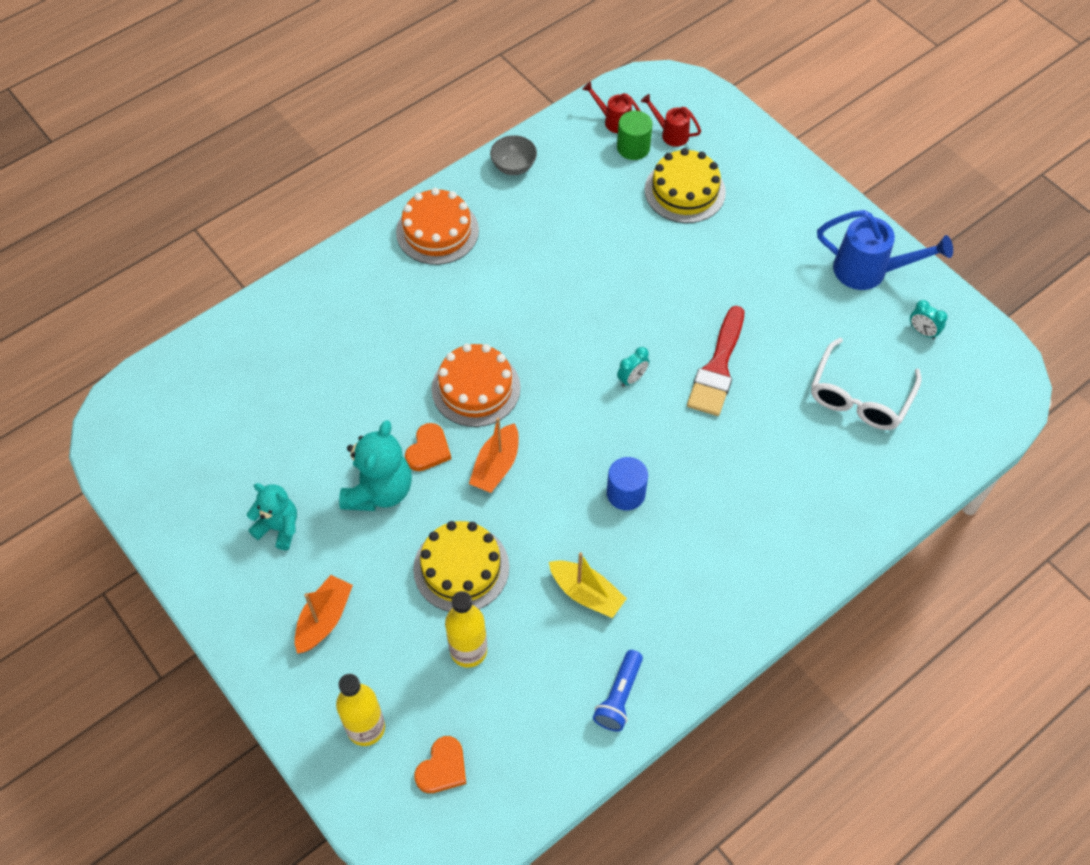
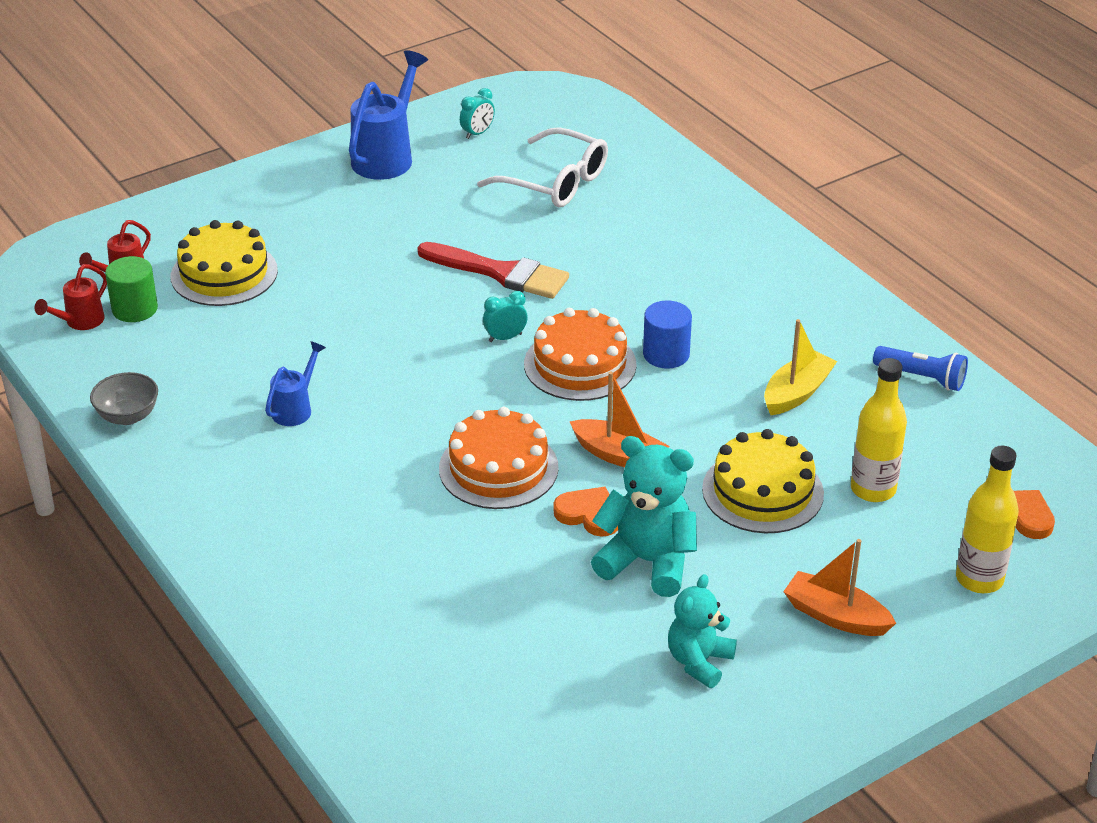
camera: 85 degrees left, 20 degrees down
(437, 231) = (222, 494): orange cake -> orange cake (580, 364)
(531, 258) = (296, 408): none -> blue watering can
(632, 379) = (505, 338): turquoise clock -> turquoise clock turned 75 degrees counterclockwise

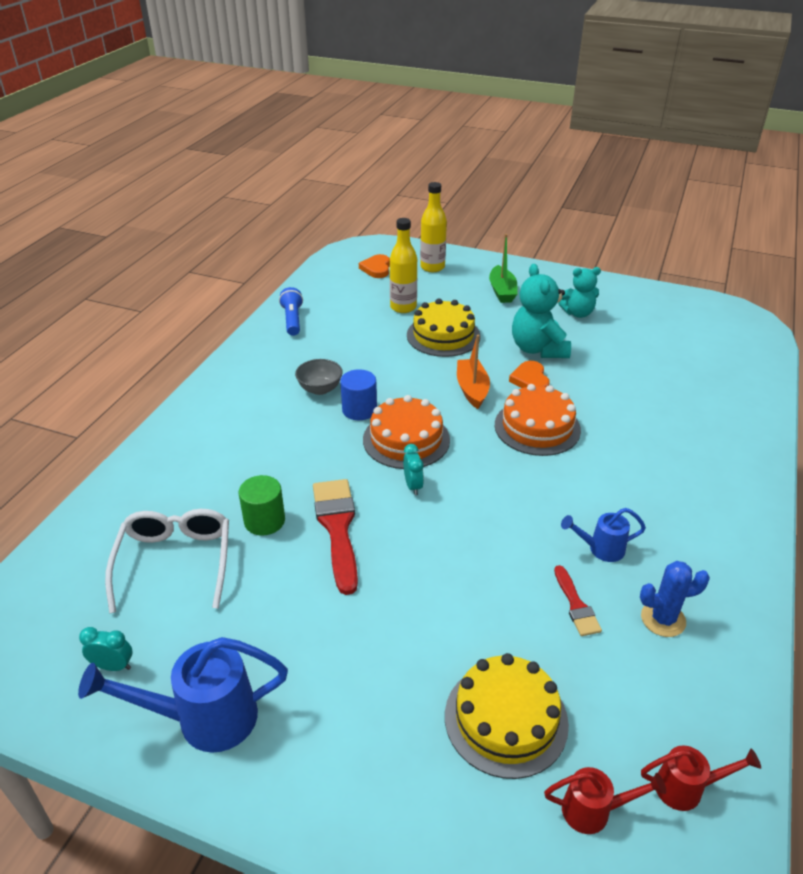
camera: 125 degrees left, 0 degrees up
(128, 416) = (727, 644): grey bowl -> grey bowl (320, 389)
(135, 309) = (622, 754): green cylinder -> green cylinder (264, 521)
(191, 397) = (663, 619): none -> blue cactus
(263, 359) = (576, 605): none -> red brush
(505, 338) = (413, 486): turquoise clock -> turquoise clock turned 135 degrees counterclockwise
(797, 393) = (348, 352): yellow boat -> none
(836, 616) = (502, 291): orange boat -> green boat

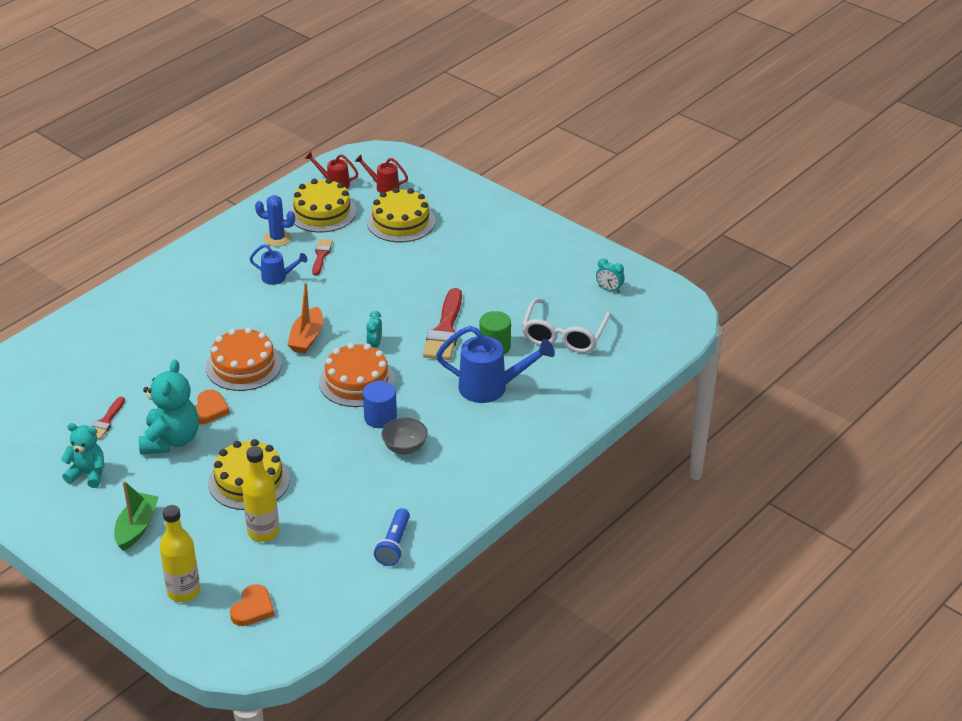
camera: 160 degrees left, 0 degrees up
(203, 719) = (561, 256): blue watering can -> blue watering can (491, 388)
(472, 389) = (268, 413): orange boat -> orange boat (307, 338)
(610, 351) = (106, 421): none -> red brush
(646, 700) = (322, 212): none -> yellow cake

